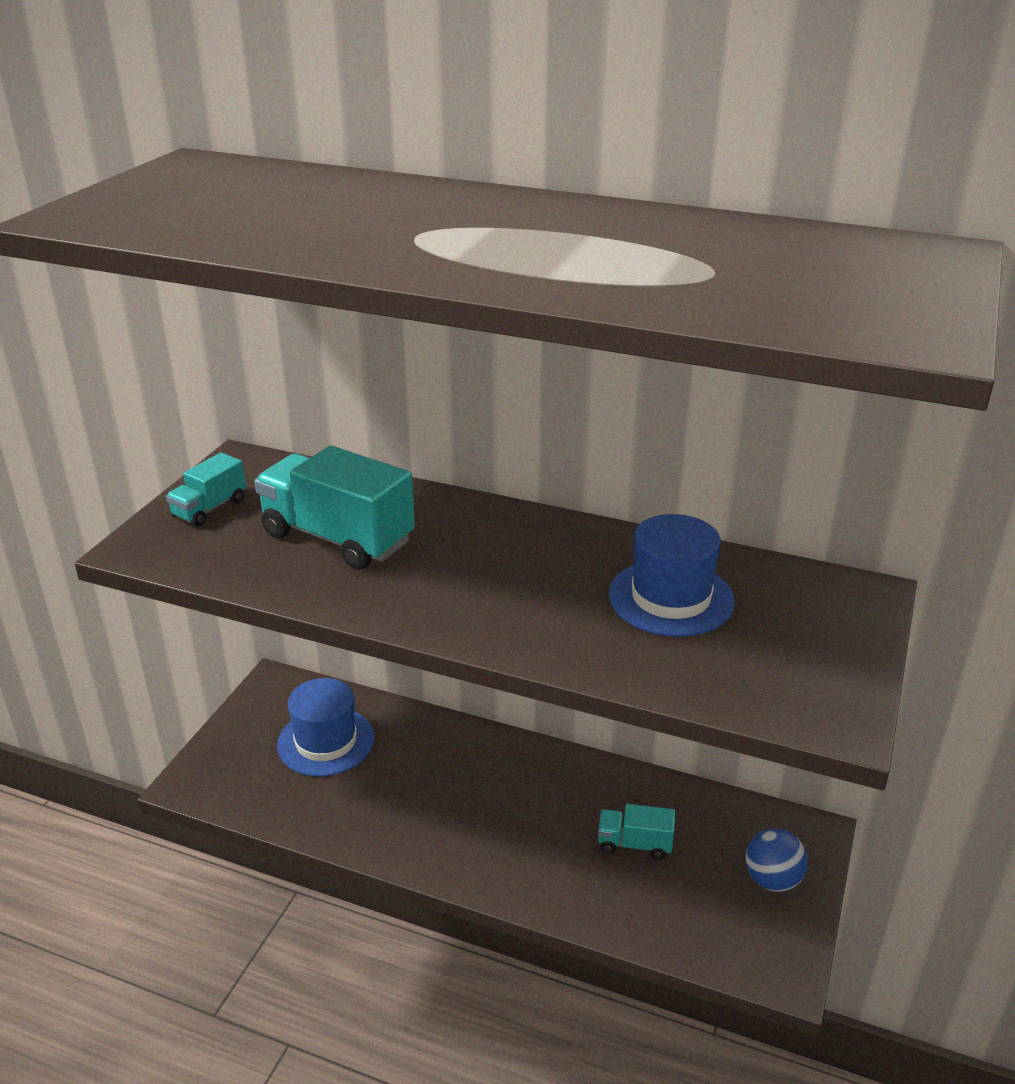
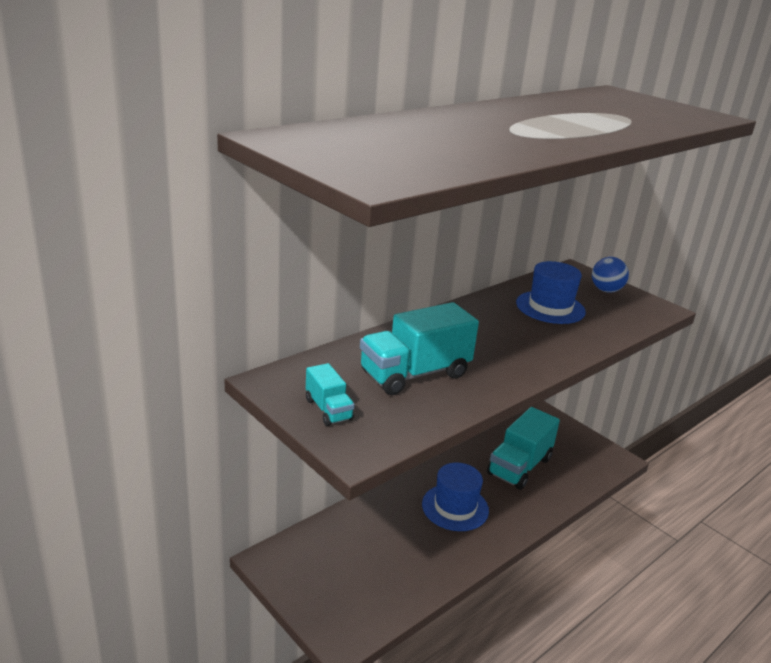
camera: 65 degrees left, 5 degrees down
(326, 741) = (352, 553): blue hat -> blue hat (455, 507)
(634, 844) = (519, 466): turquoise truck -> turquoise truck, size x1.91
(772, 879) = (564, 437): blue ball -> blue ball (606, 290)

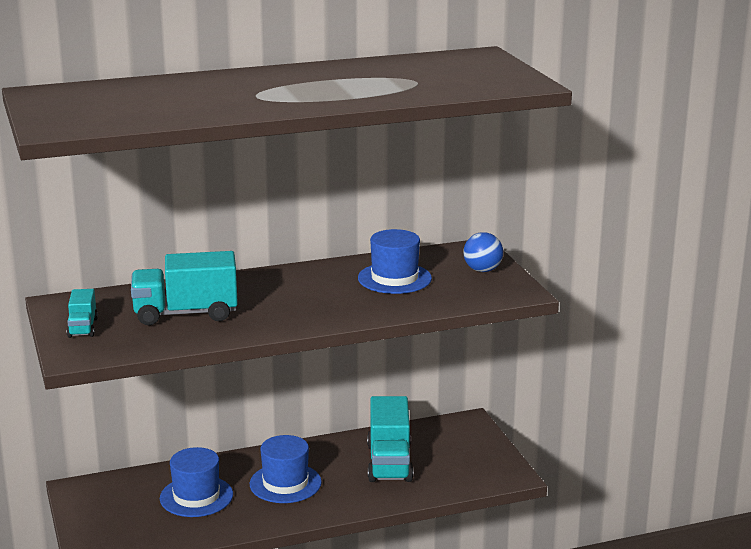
camera: 25 degrees right, 5 degrees down
(390, 541) = (196, 496): none -> blue hat
(519, 466) = (389, 463): turquoise truck -> turquoise truck turned 60 degrees counterclockwise

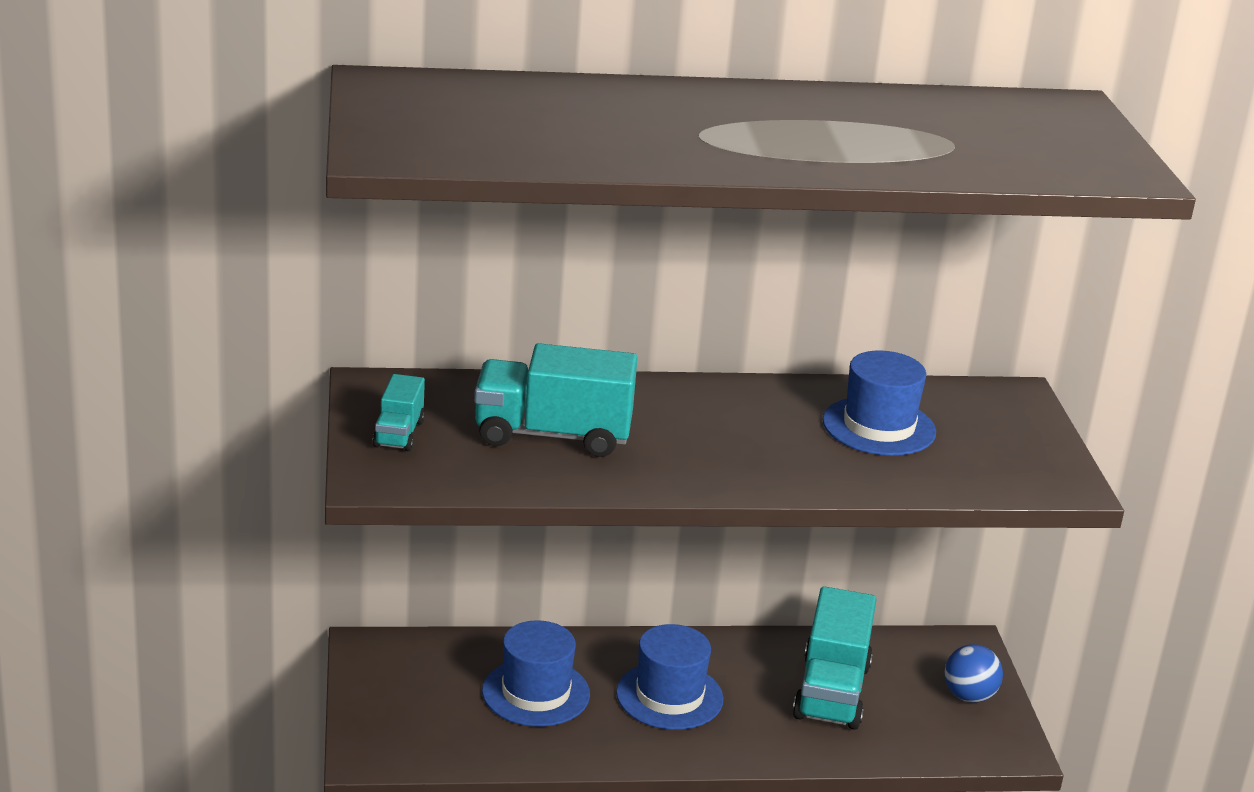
camera: 10 degrees right, 5 degrees up
(482, 270) = (1018, 435): blue ball -> blue ball (969, 696)

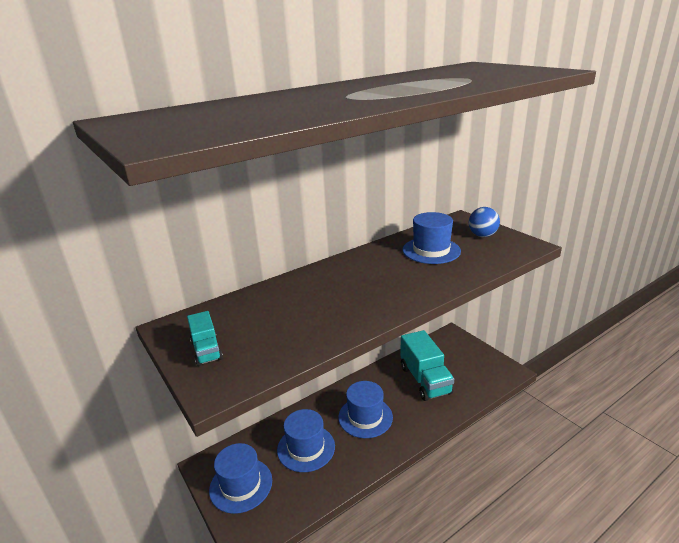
camera: 25 degrees left, 0 degrees up
(403, 693) = (241, 485): none -> blue hat
(552, 435) = (293, 315): turquoise truck -> none
(969, 696) = (473, 356): blue ball -> blue ball (482, 235)

